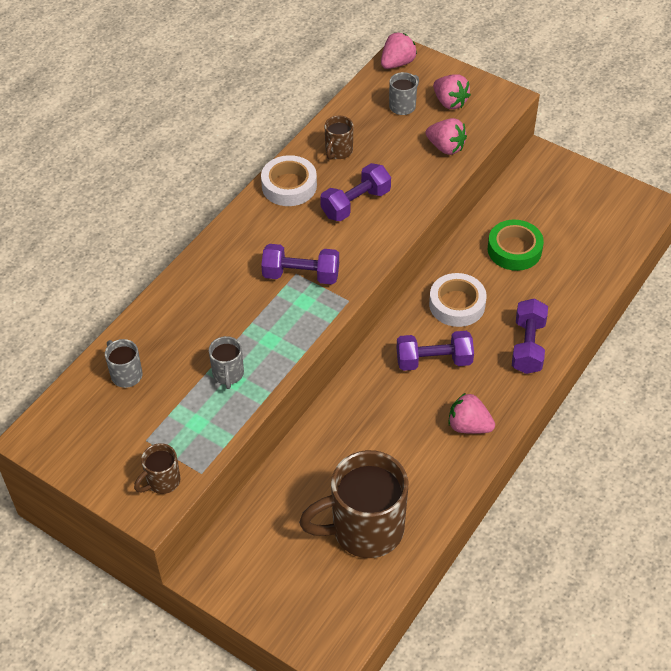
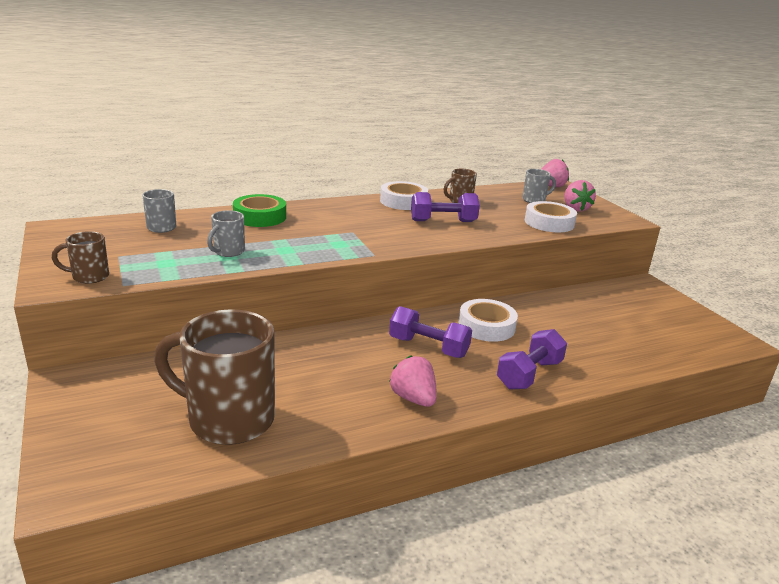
camera: 30 degrees right, 25 degrees down
(301, 275) = (355, 233): purple dumbbell -> none
(446, 147) = (549, 223): pink strawberry -> white tape
(514, 250) = (572, 318): green tape -> green tape (260, 217)

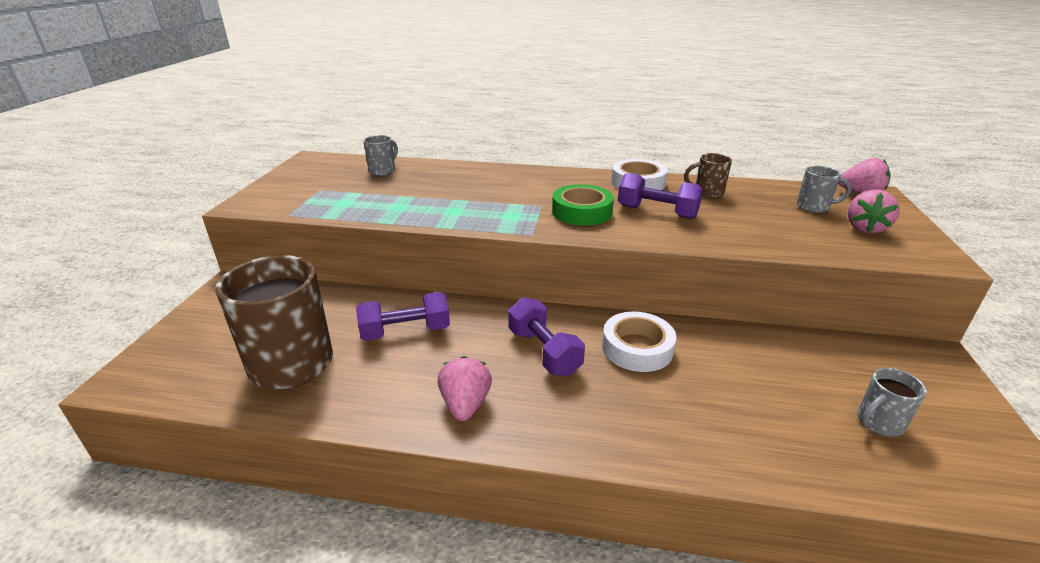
camera: 35 degrees right, 5 degrees up
(89, 277) = (276, 203): brown mug -> none
(228, 252) = (403, 203): grey mug -> grey mug (878, 423)
(260, 217) = (473, 175): green tape -> green tape (582, 212)
(529, 374) = (628, 426): purple dumbbell -> purple dumbbell (406, 331)
(549, 223) = (801, 239): white tape -> none

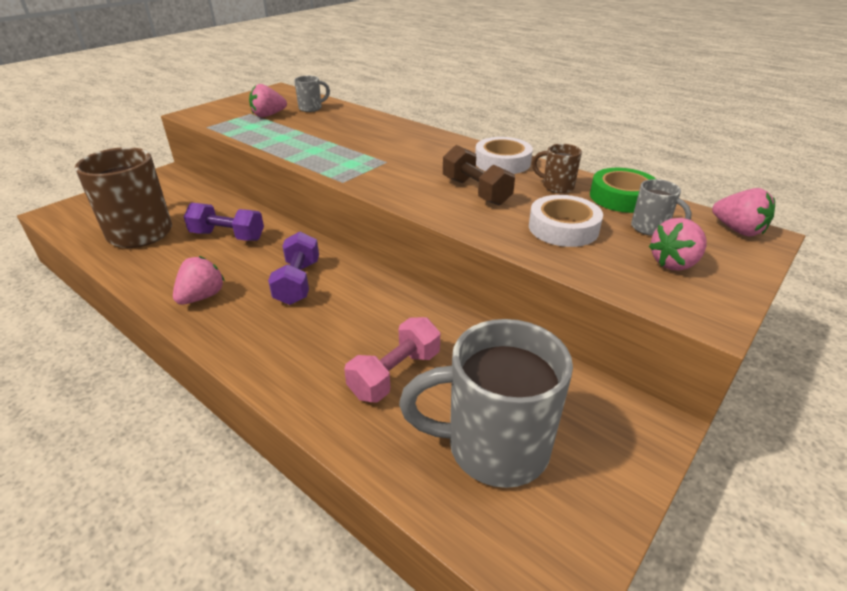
camera: 30 degrees right, 5 degrees up
(345, 187) = (268, 115): none -> pink strawberry
(582, 212) = (410, 174): green tape -> green tape (622, 197)
(637, 348) = (370, 305): white tape -> white tape (563, 228)
(657, 212) = (476, 191): purple dumbbell -> brown dumbbell
(737, 399) = (395, 374): none -> pink dumbbell
(878, 423) = (493, 447): grey mug -> grey mug, size x2.19

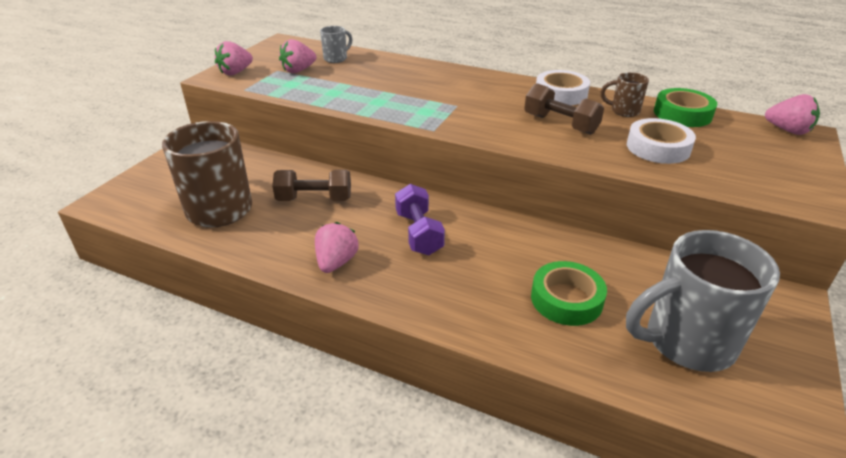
camera: 15 degrees left, 0 degrees up
(228, 236) = (314, 199): purple dumbbell -> brown dumbbell
(395, 374) = (566, 299): pink dumbbell -> green tape
(650, 228) = (724, 138): grey mug -> none
(674, 263) = (763, 165): pink strawberry -> pink strawberry (236, 72)

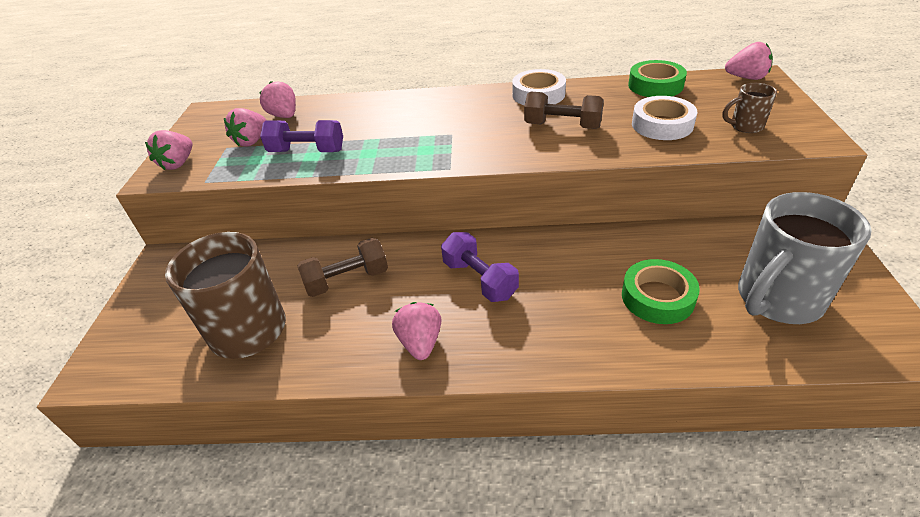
camera: 20 degrees left, 5 degrees up
(332, 88) = (307, 151): none -> purple dumbbell
(336, 59) = (284, 116): grey mug -> pink strawberry
(623, 111) = (606, 96): brown mug -> brown mug (745, 126)

